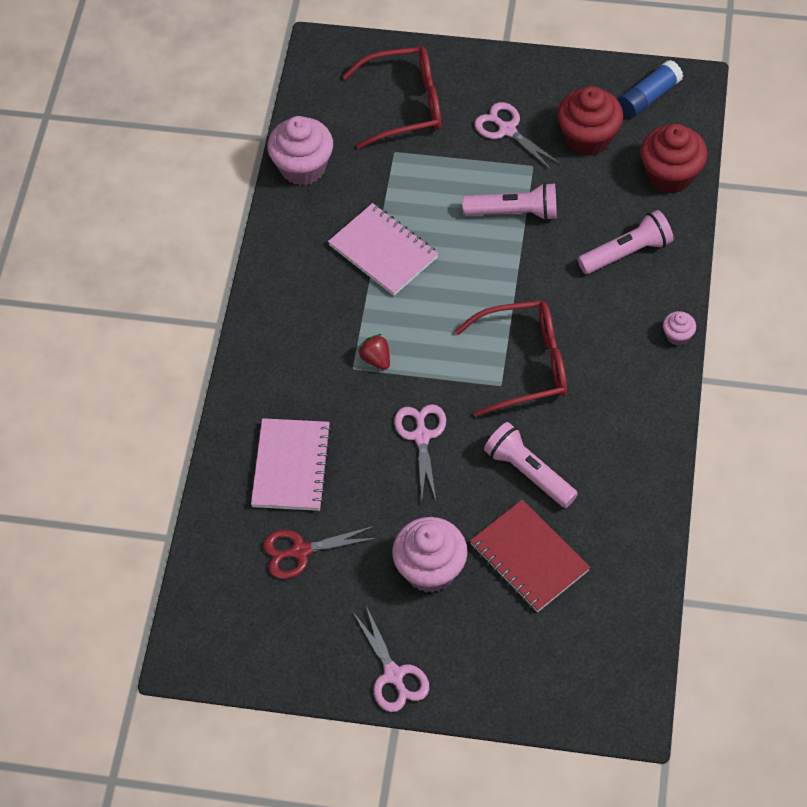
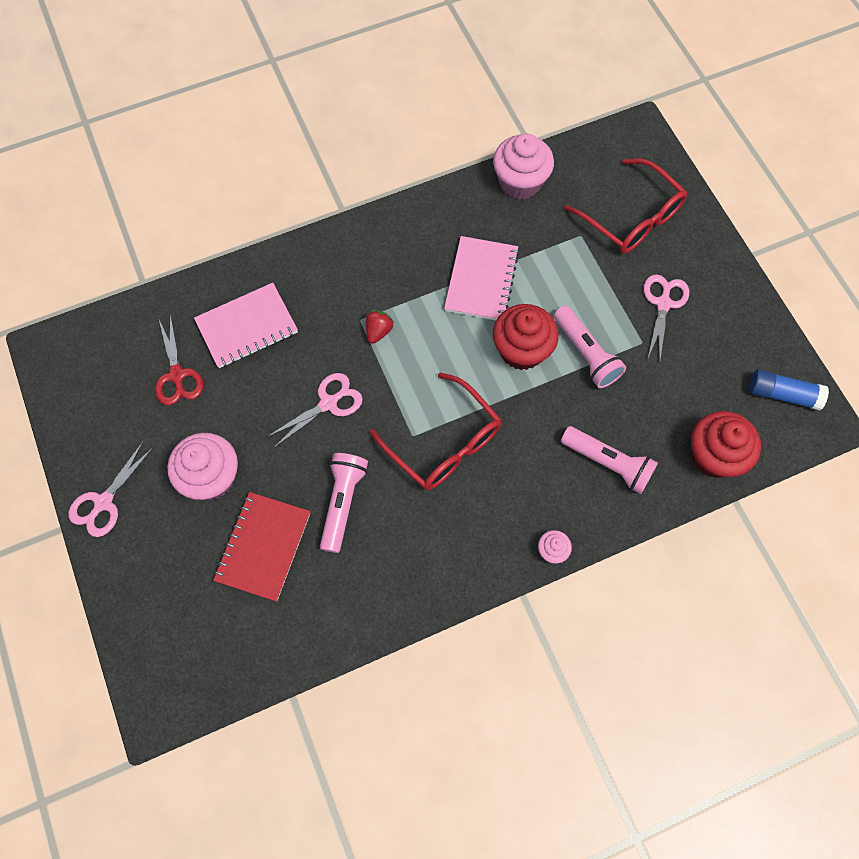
camera: 55 degrees right, 10 degrees up
(300, 551) = (177, 375): red scissors -> red scissors turned 150 degrees counterclockwise
(588, 138) = (702, 369): red cupcake -> red cupcake (521, 350)

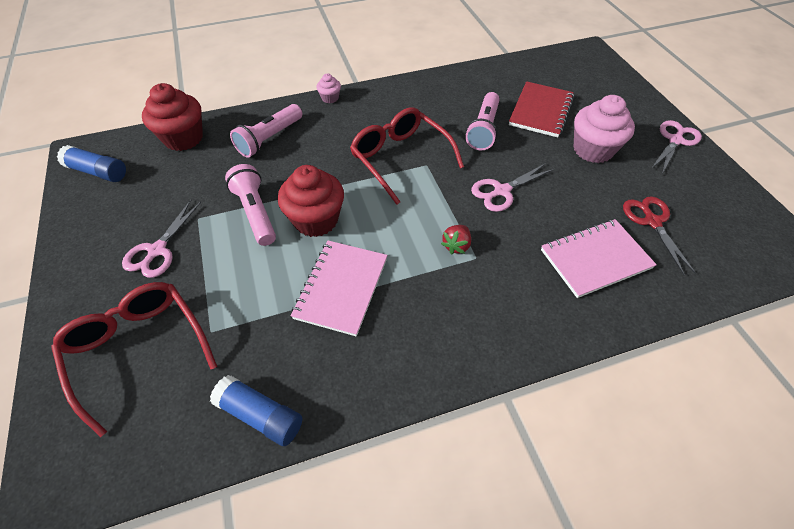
camera: 175 degrees left, 15 degrees down
(520, 182) = (260, 415): pink cupcake -> blue glue stick
(608, 463) = (269, 139): pink flashlight -> pink flashlight turned 90 degrees counterclockwise

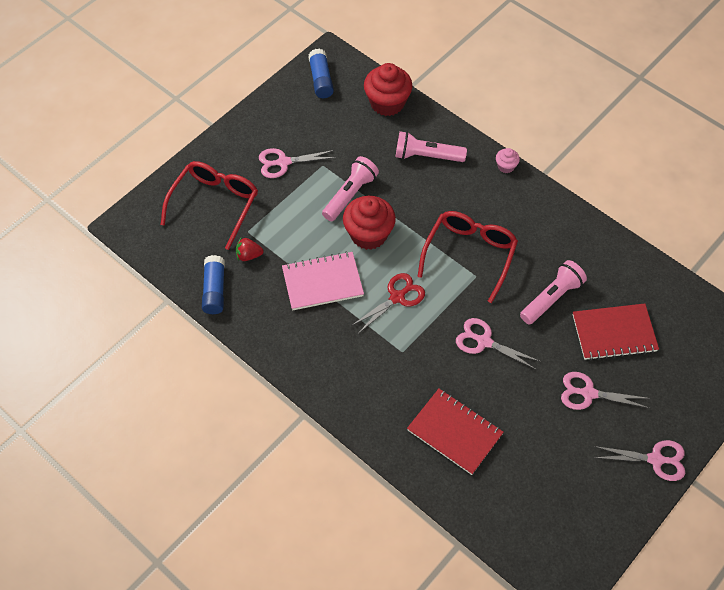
camera: 60 degrees right, 5 degrees up
(456, 245) = (405, 334): red strawberry -> red strawberry (249, 255)
(483, 130) = (551, 298): pink flashlight -> pink flashlight turned 150 degrees clockwise
(593, 150) = (588, 393): pink cupcake -> pink scissors
(595, 259) = (454, 432): pink notebook -> red notebook
(652, 221) = (526, 464): red scissors -> red scissors (397, 297)

